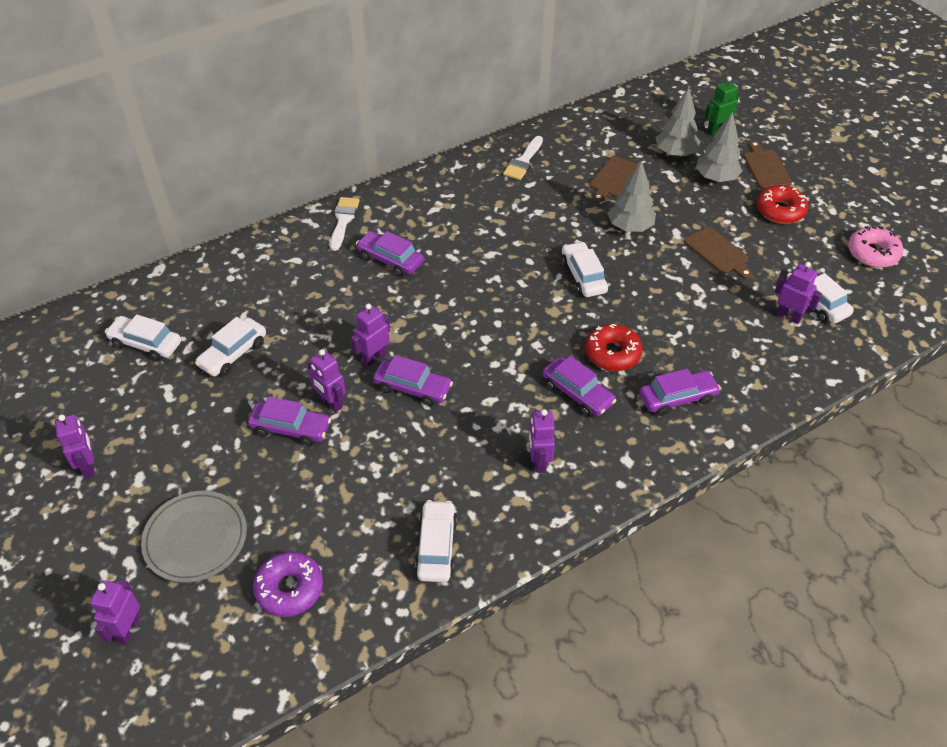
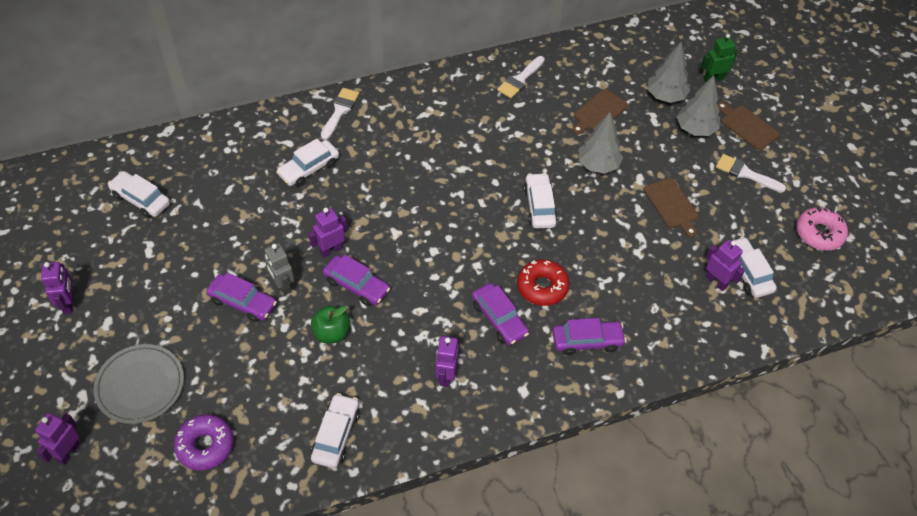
camera: 10 degrees right, 5 degrees up
(233, 353) = (212, 223): white car -> white car (309, 168)
(331, 403) = (282, 285): purple robot -> grey robot
(390, 259) = (371, 158): purple car -> none
(400, 441) = (331, 333): none -> green apple
(766, 168) = (747, 126): brown cutting board -> brown cutting board turned 45 degrees counterclockwise
(780, 210) = (745, 173): red donut -> white brush

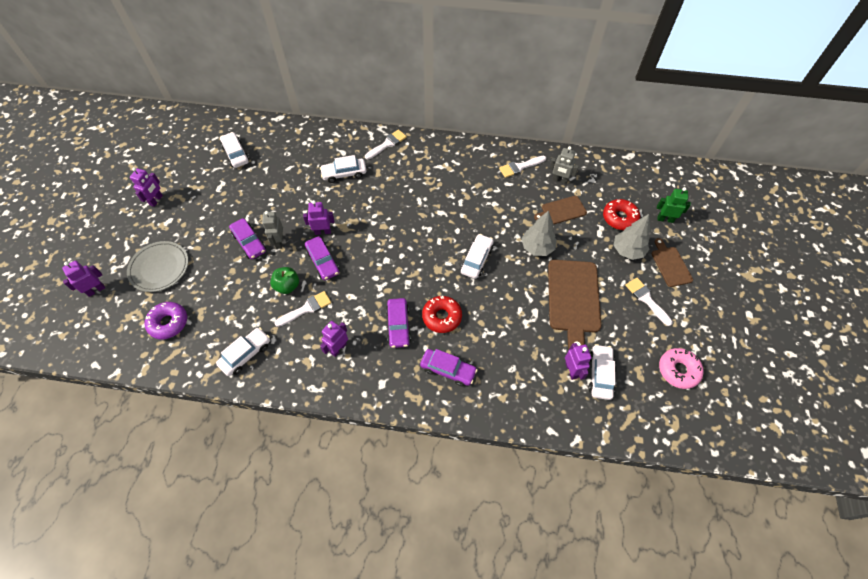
camera: 30 degrees right, 5 degrees up
(375, 348) = (306, 308): none -> white brush
(574, 78) = (559, 180): none -> grey robot
(665, 96) = (619, 218): grey tree -> red donut
(672, 205) = (573, 299): brown cutting board -> brown cutting board, size x1.79

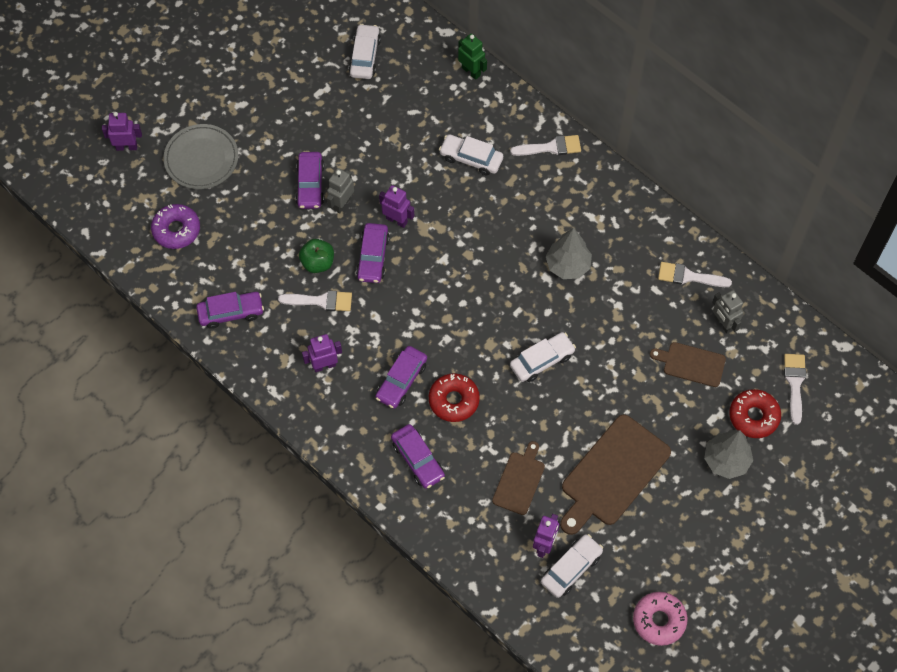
camera: 35 degrees right, 5 degrees up
(156, 200) = (243, 69): purple robot -> none
(246, 354) = (231, 313): white car -> purple car
(537, 247) = (622, 390): grey tree -> grey tree (567, 265)
(646, 299) = (695, 527): white brush -> white brush (794, 383)
(665, 219) = (809, 453): green robot -> green robot (471, 71)
(670, 265) = (762, 508): brown cutting board -> brown cutting board (519, 481)

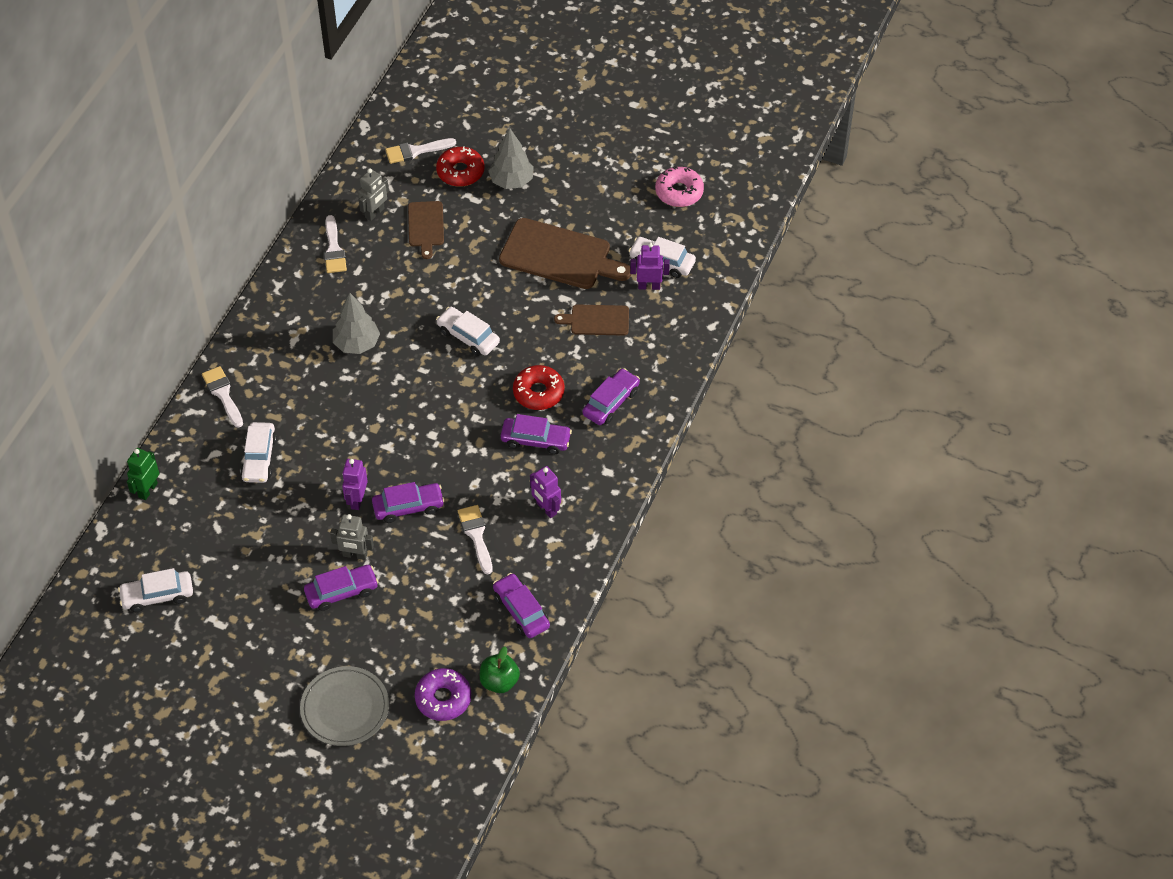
camera: 110 degrees left, 10 degrees down
(126, 147) = (355, 791): purple robot -> none
(317, 263) = (433, 553): green apple -> green apple (499, 681)

